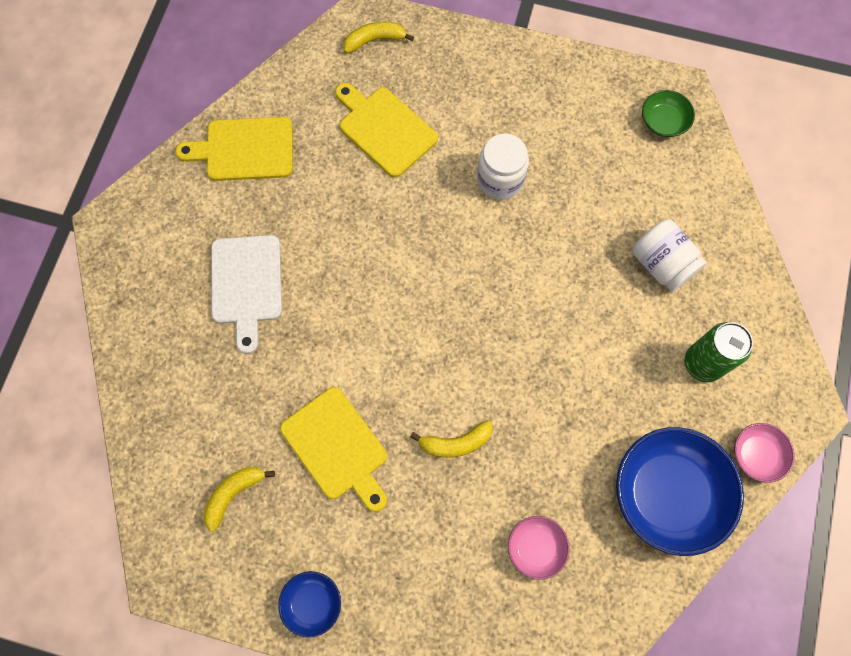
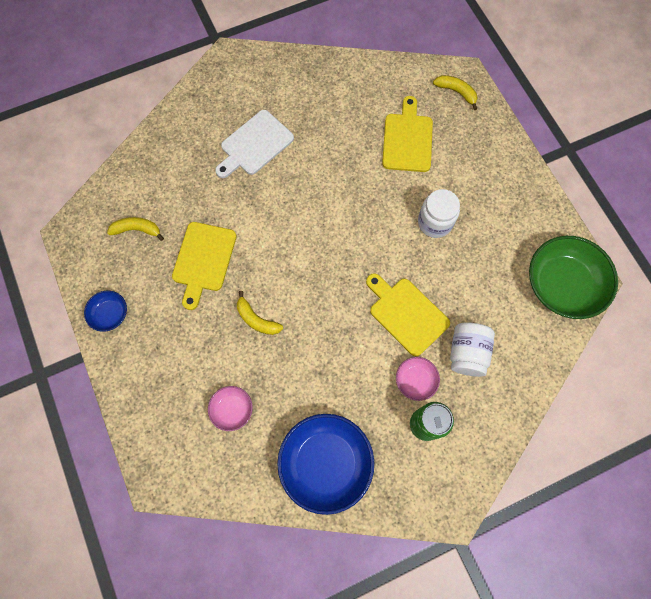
camera: 50 degrees right, 0 degrees up
(244, 150) = (329, 83): yellow cutting board -> yellow cutting board (406, 314)
(663, 121) = (562, 285): green bowl -> green bowl, size x2.05
(757, 455) = (395, 500): pink bowl -> pink bowl (415, 380)

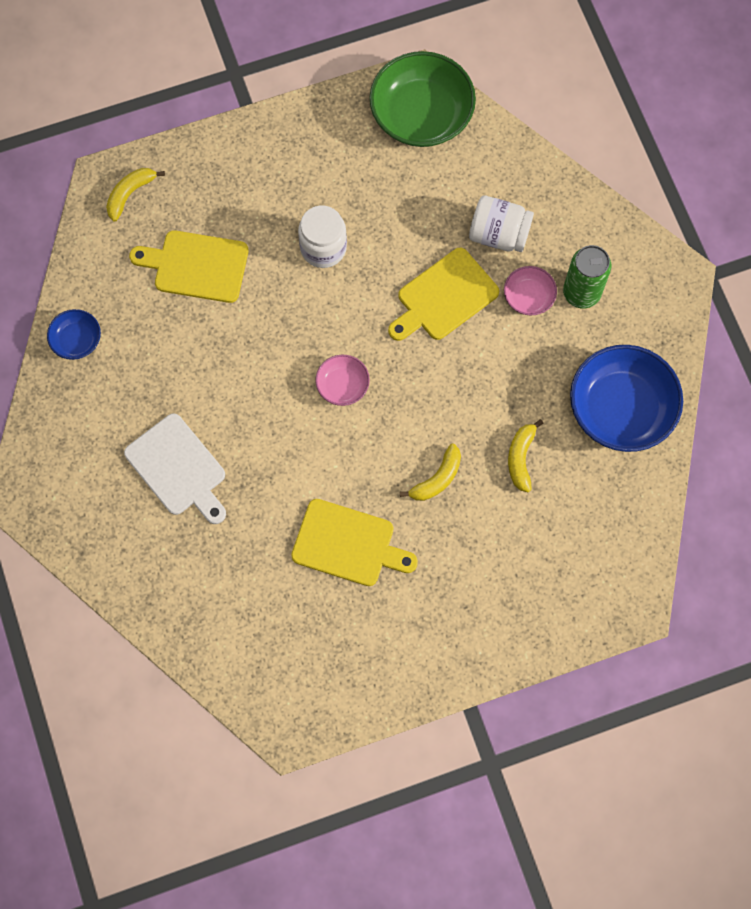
camera: 85 degrees left, 0 degrees up
(110, 314) = (414, 669): blue bowl -> blue bowl (77, 340)
(137, 230) = (293, 634): yellow banana -> yellow banana (521, 458)
(232, 409) = (551, 514): pink bowl -> pink bowl (342, 385)

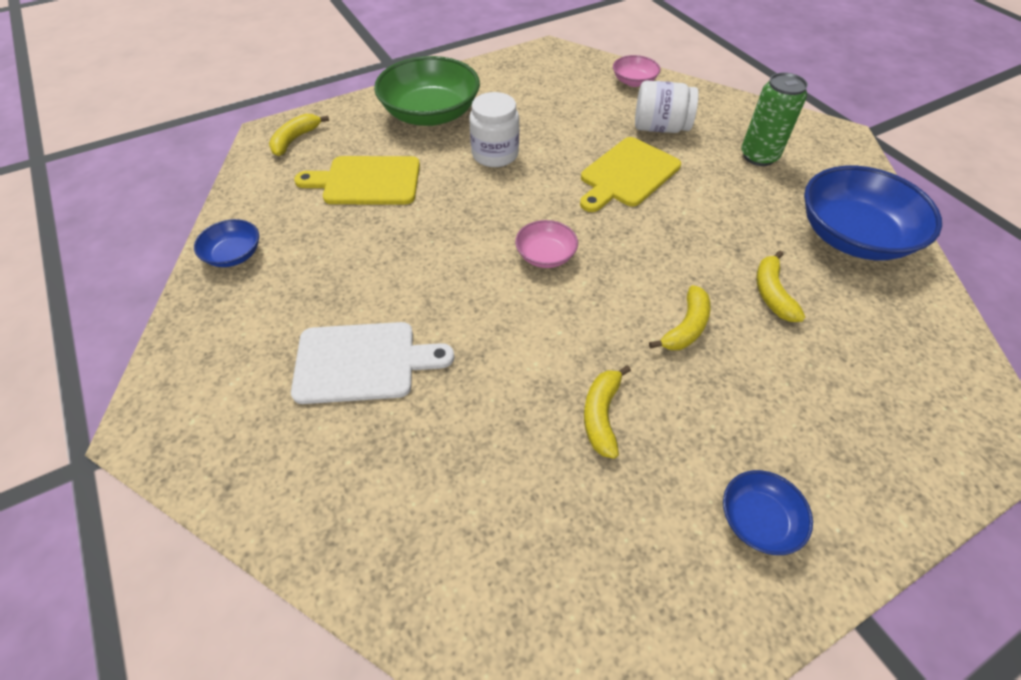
camera: 10 degrees left, 20 degrees down
(178, 468) = (362, 362): white cutting board -> white cutting board turned 45 degrees counterclockwise
(348, 544) = (601, 415): yellow cutting board -> yellow banana
(421, 115) = (559, 67): green bowl -> green bowl (430, 114)
(430, 637) = (758, 520): none -> blue bowl
(528, 297) = (710, 165): pink bowl -> pink bowl (634, 81)

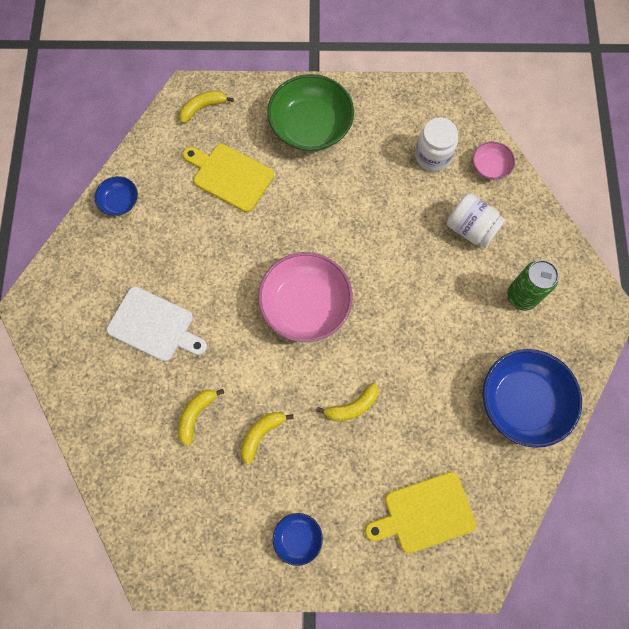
camera: 30 degrees right, 20 degrees up
(495, 154) = (331, 194): white jar -> white jar (432, 156)
(545, 255) = (305, 305): pink bowl -> pink bowl, size x2.05
(627, 174) = (410, 263): yellow cutting board -> yellow cutting board (425, 513)
(772, 294) = (426, 414): yellow banana -> yellow banana (196, 415)

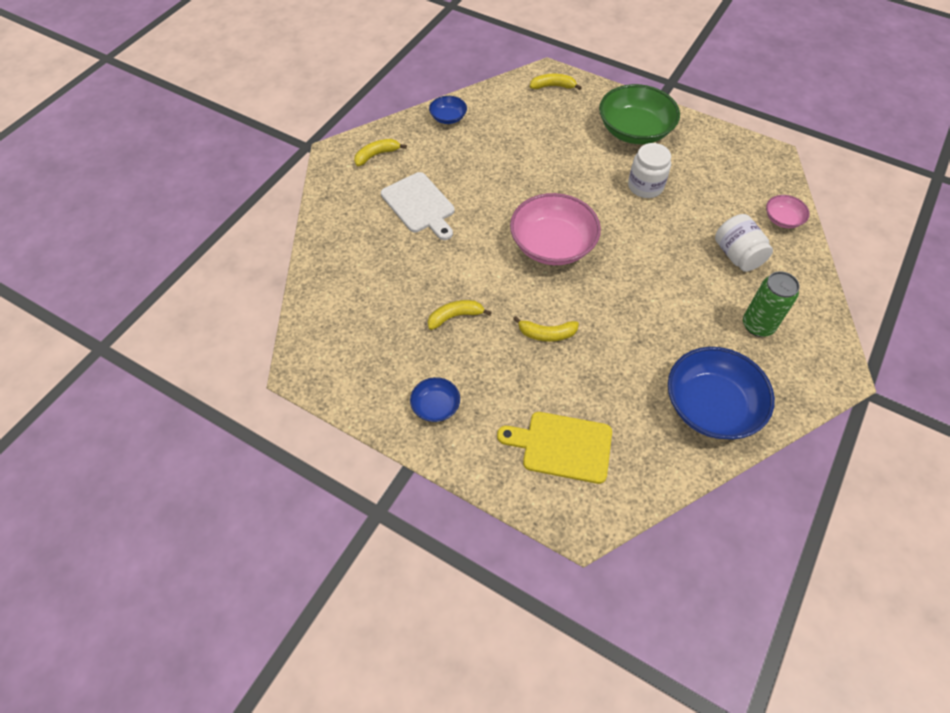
camera: 30 degrees right, 15 degrees down
(196, 415) = (411, 278): yellow banana -> yellow banana (377, 155)
(230, 176) = (546, 136): yellow cutting board -> none
(432, 156) = (732, 191): white jar -> white jar (645, 186)

